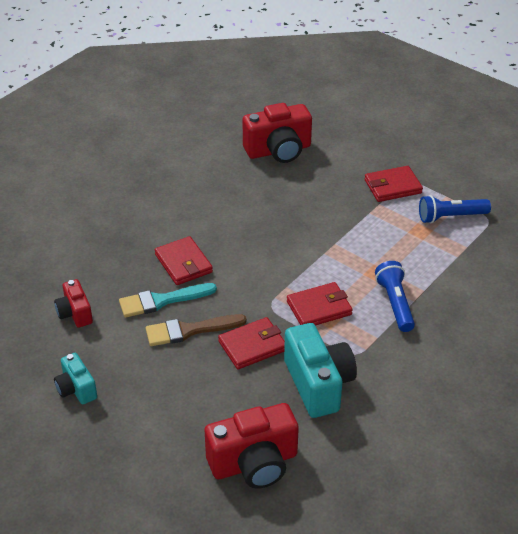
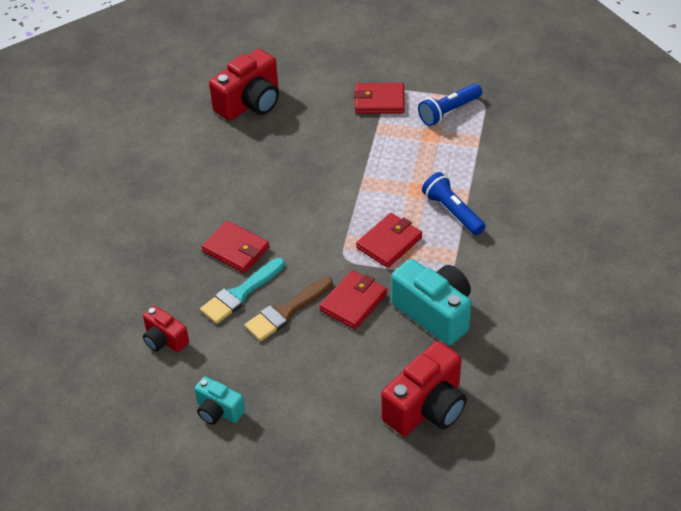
camera: 25 degrees left, 5 degrees up
(392, 186) = (379, 101): red wallet -> red wallet turned 45 degrees clockwise

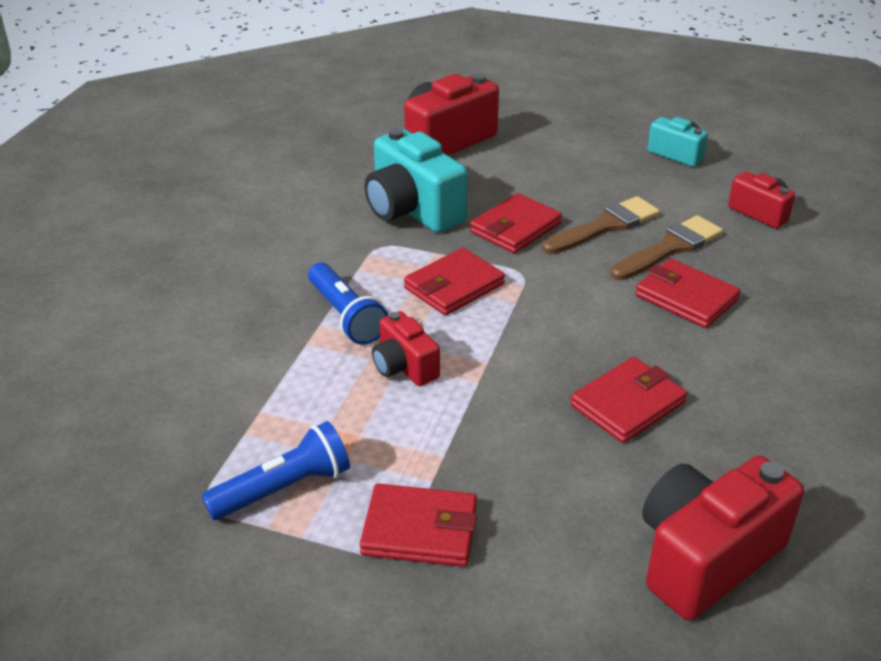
camera: 175 degrees left, 10 degrees down
(240, 294) = (669, 248): turquoise brush -> brown brush
(279, 172) = (628, 404): none -> red wallet
(407, 181) = (404, 367): none -> red camera

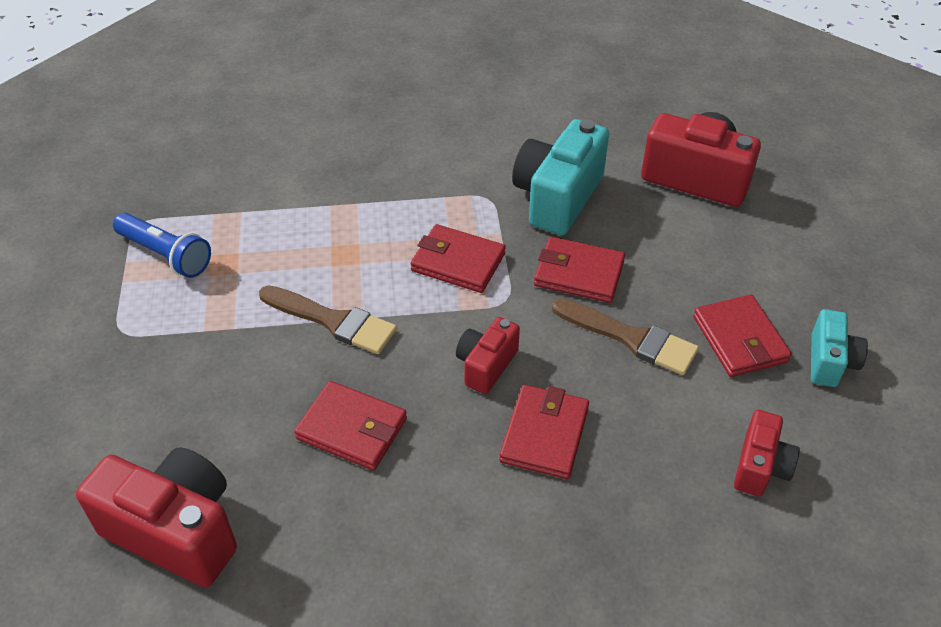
camera: 65 degrees right, 10 degrees up
(346, 316) = (377, 213): blue flashlight -> none
(404, 367) = (330, 269): red camera -> red camera (486, 365)
(420, 530) = (149, 341): red wallet -> red wallet (739, 339)
(669, 248) = (626, 400): brown brush -> brown brush (333, 321)

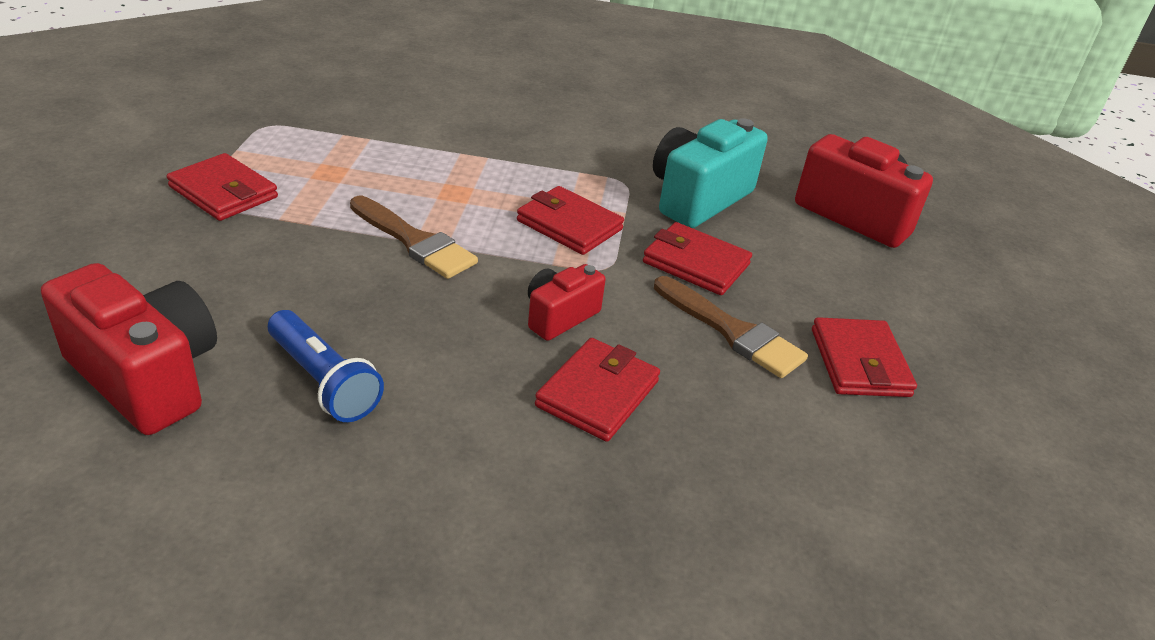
camera: 10 degrees right, 10 degrees down
(166, 255) = (278, 154): blue flashlight -> blue flashlight (323, 381)
(352, 429) = (386, 335): red wallet -> red wallet (223, 192)
(760, 467) = (846, 490): red camera -> none
(830, 361) = (963, 409): turquoise camera -> none

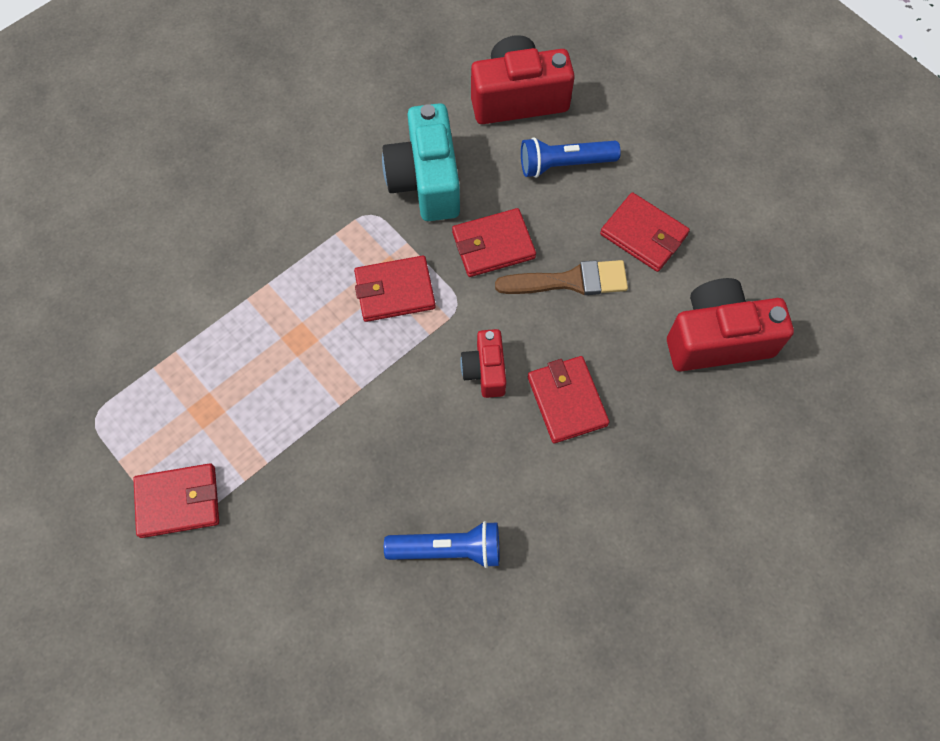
camera: 45 degrees left, 30 degrees up
(146, 377) = (371, 651): red camera -> red camera (717, 339)
(415, 241) = (340, 406): brown brush -> none
(842, 271) = (564, 164): none -> blue flashlight

